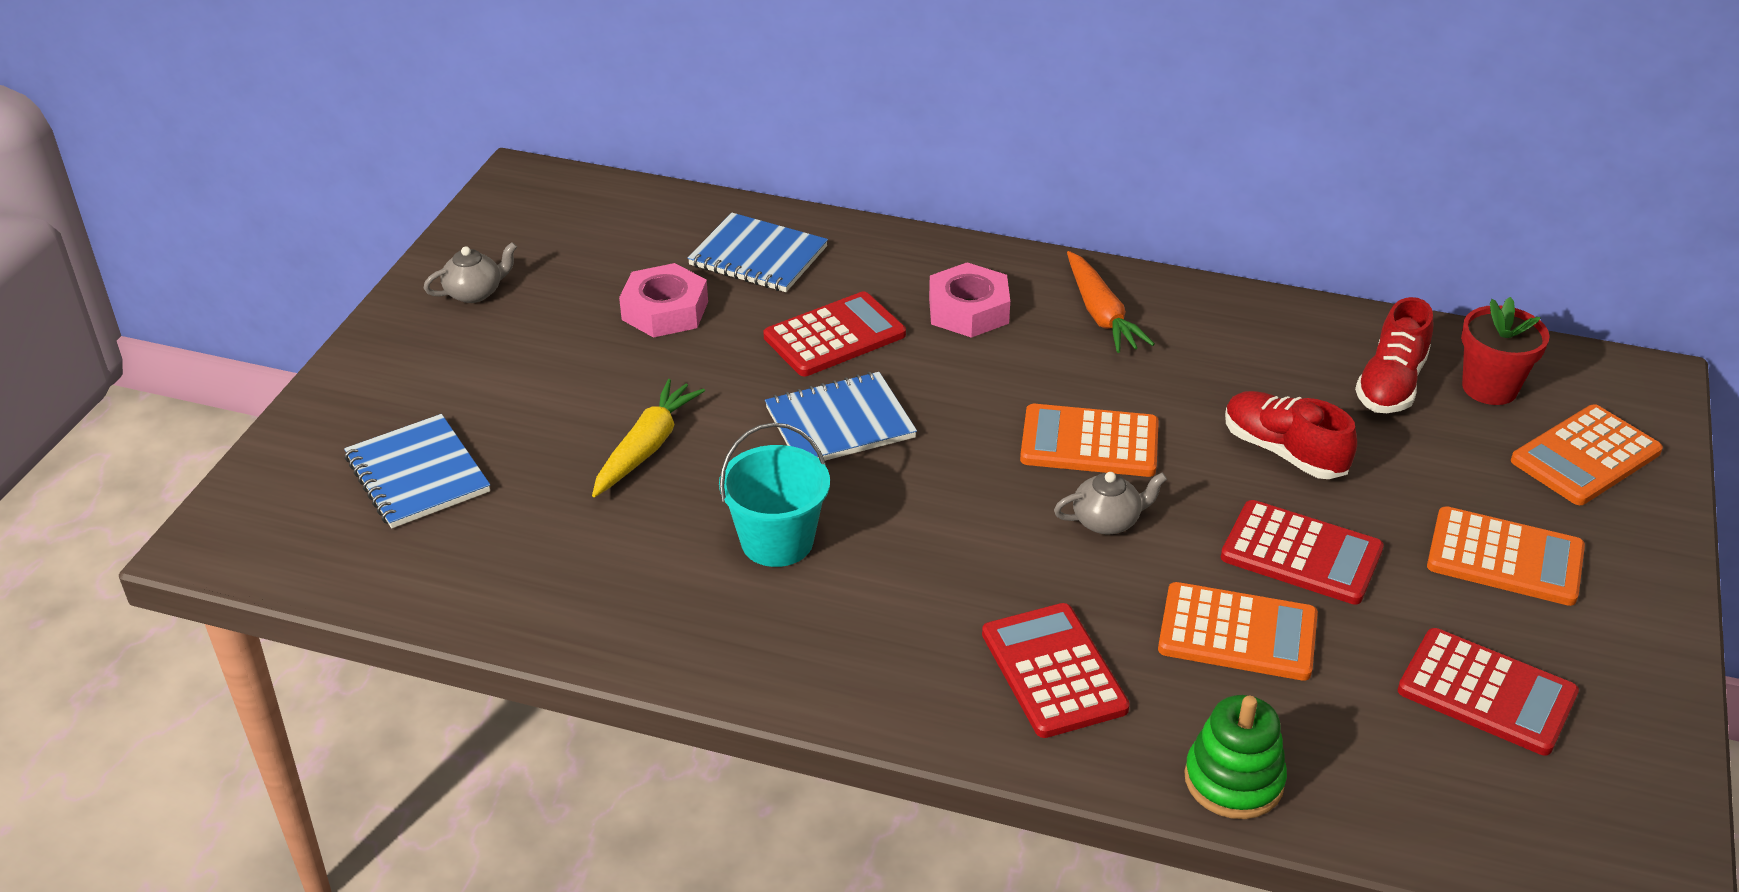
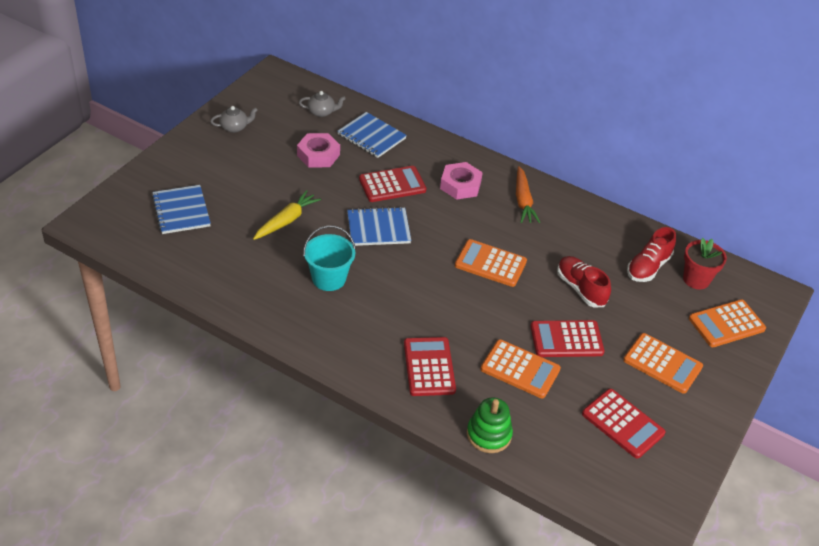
camera: 10 degrees right, 5 degrees up
(1107, 521) = (482, 303): grey teapot -> grey teapot (322, 112)
(1301, 554) = (566, 339): red calculator -> red calculator turned 135 degrees clockwise

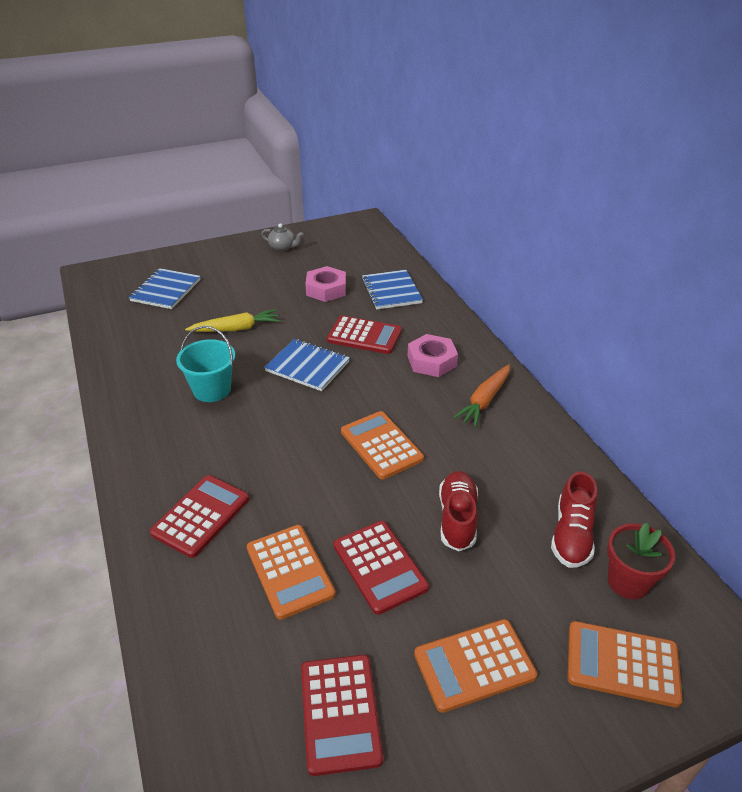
camera: 40 degrees right, 5 degrees down
(322, 112) = (369, 259): grey teapot -> none
(489, 435) = (173, 625): green stacking toy -> none
(566, 339) = (380, 566): red calculator -> red calculator turned 150 degrees counterclockwise
(648, 267) = (572, 535): red shoe -> red shoe turned 60 degrees counterclockwise
(662, 364) = (474, 665): orange calculator -> orange calculator turned 90 degrees clockwise

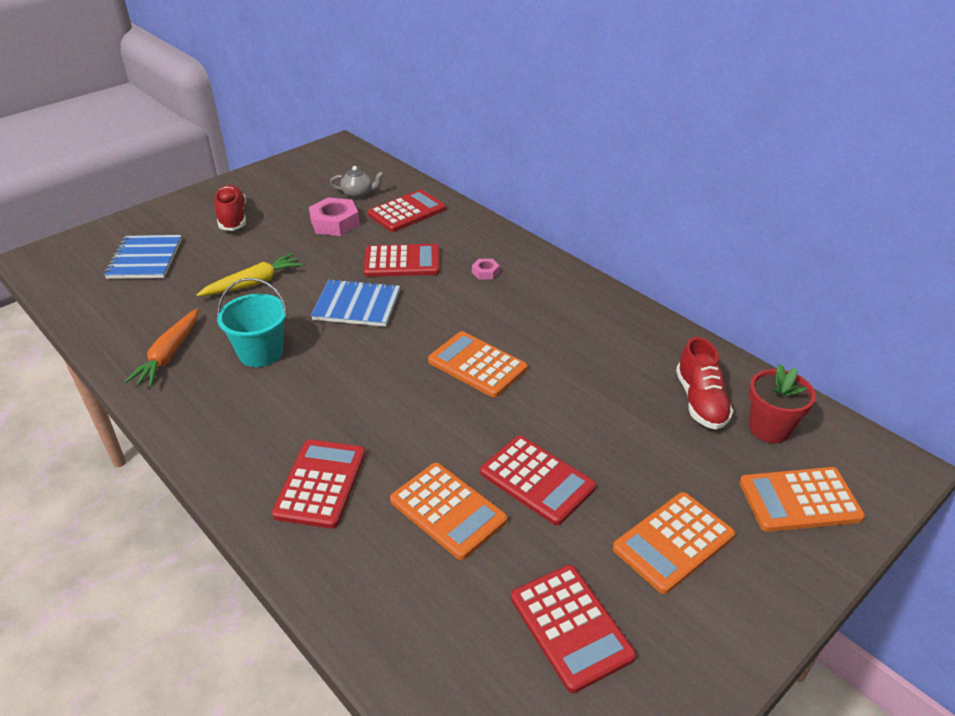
camera: 20 degrees left, 0 degrees up
(283, 247) = (261, 188): grey teapot -> grey teapot (358, 194)
(391, 291) = (407, 212): blue notebook -> red calculator
(431, 361) = (485, 272): pink nut -> pink nut, size x0.50
(457, 518) = (588, 415): red shoe -> red shoe (232, 218)
(484, 400) = (557, 298): orange carrot -> orange carrot (169, 355)

